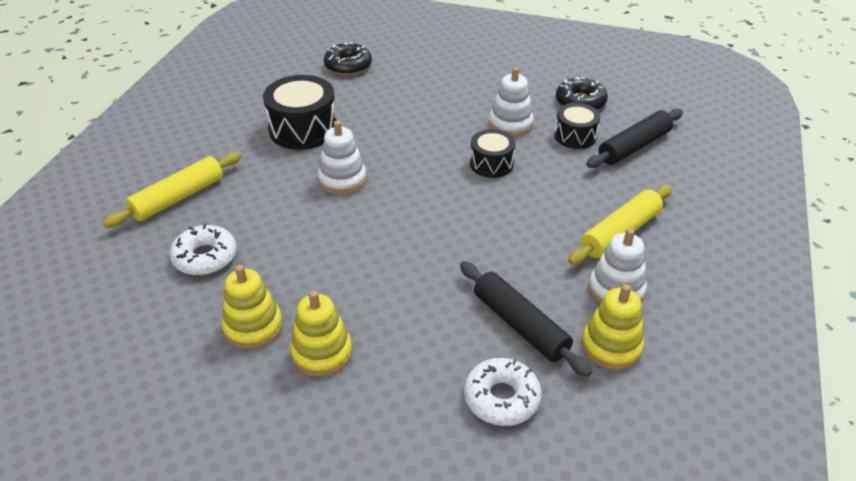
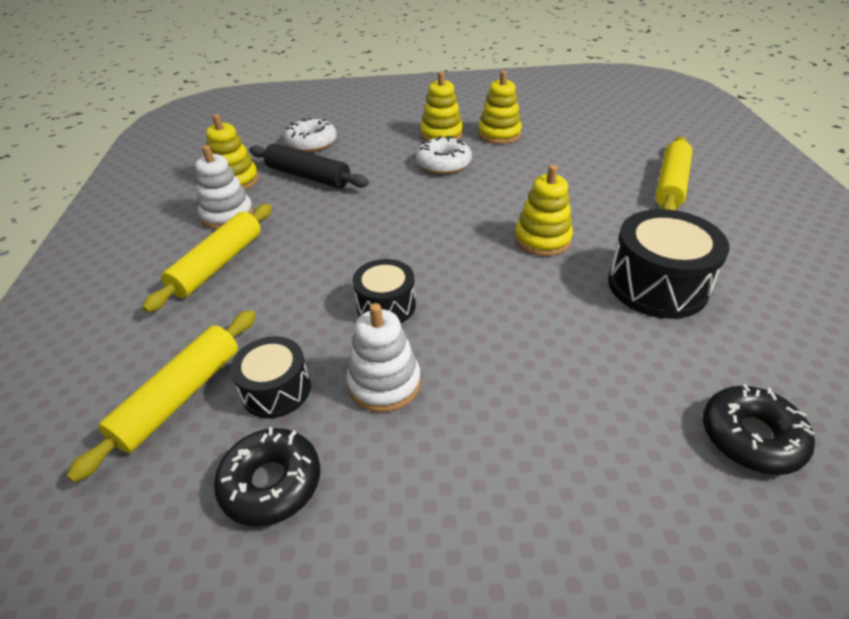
camera: 160 degrees right, 0 degrees up
(205, 257) = (583, 156): white donut -> white donut (443, 163)
(342, 180) = (542, 239): white stacking toy -> yellow stacking toy
(634, 147) = (180, 397): black rolling pin -> yellow rolling pin

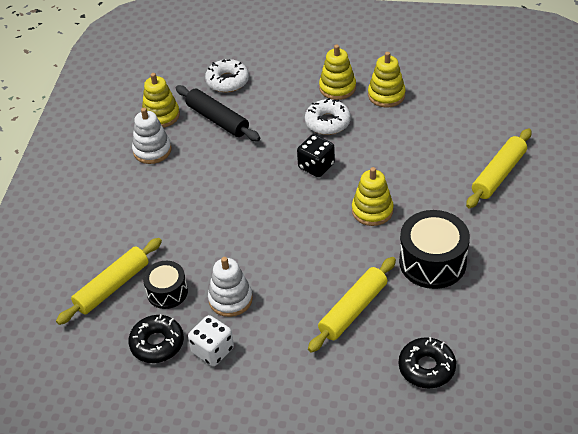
camera: 15 degrees right, 5 degrees up
(218, 264) = (142, 194): yellow rolling pin -> yellow rolling pin (353, 310)
(377, 476) = (213, 350): none -> white dice
(386, 306) = (246, 246): black drum -> none
(448, 204) = (316, 166): none -> black dice

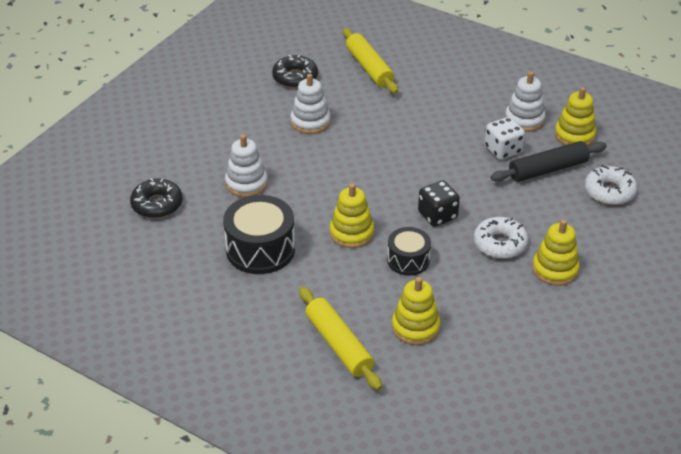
camera: 110 degrees right, 5 degrees down
(167, 292) = (343, 92): black drum -> black drum (408, 260)
(213, 350) = (267, 101): white dice -> white dice (503, 150)
(353, 310) = (246, 183): yellow rolling pin -> white stacking toy
(386, 95) = (521, 304): yellow stacking toy -> yellow stacking toy (415, 327)

